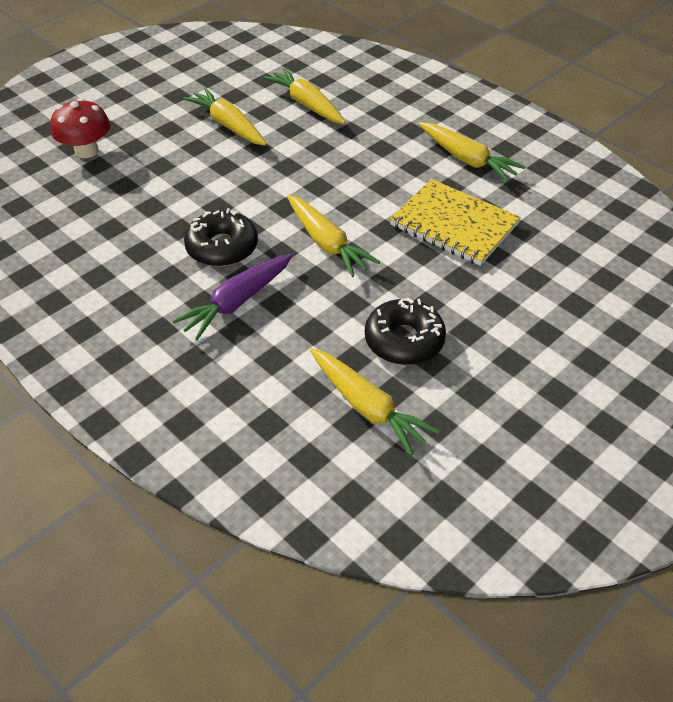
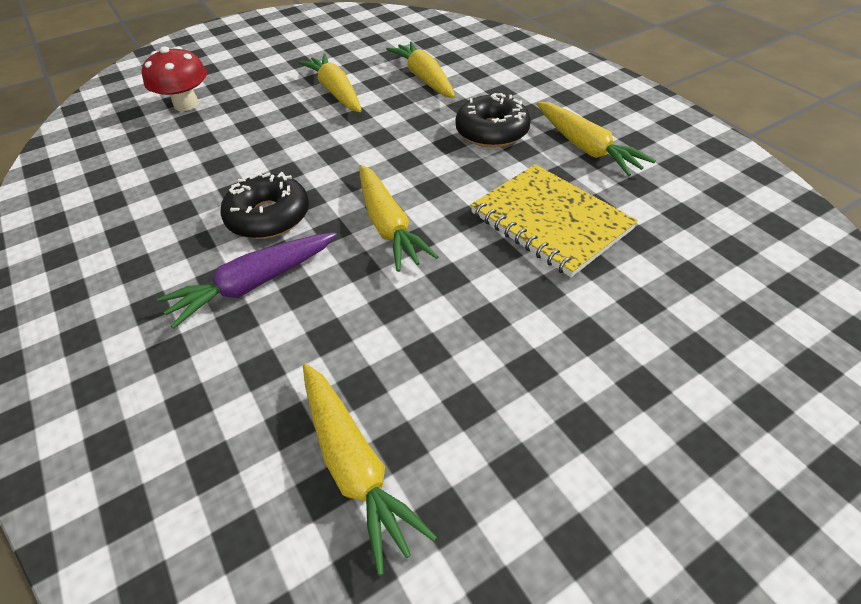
camera: 15 degrees right, 0 degrees up
(404, 340) = (440, 368): black donut -> black donut (492, 131)

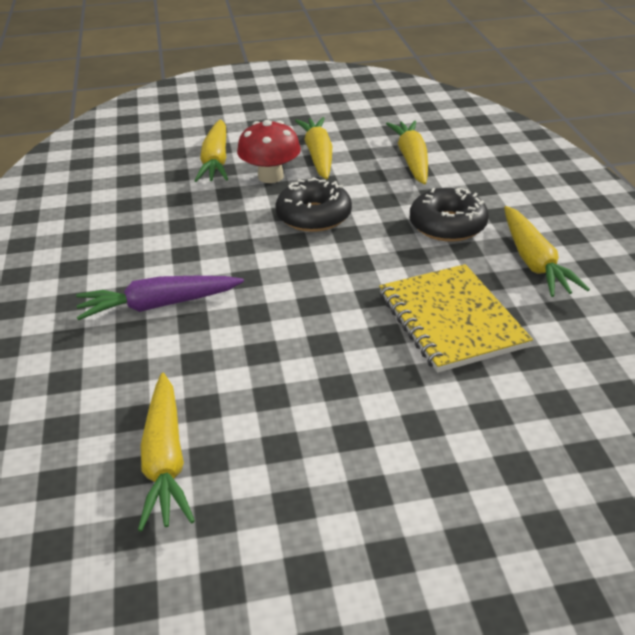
camera: 20 degrees right, 10 degrees down
(186, 104) = (178, 140): red mushroom -> red mushroom (270, 176)
(268, 217) = (199, 253): black donut -> black donut (313, 216)
(388, 226) = (298, 286): yellow carrot -> yellow carrot (215, 161)

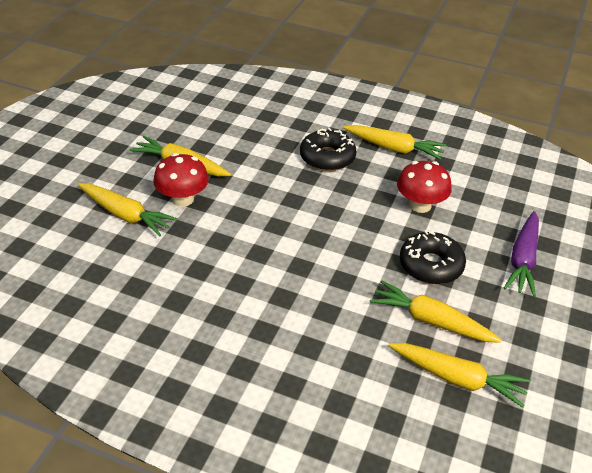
camera: 60 degrees left, 5 degrees up
(158, 305) = (293, 321): purple carrot -> purple carrot (522, 260)
(313, 216) = (258, 204): black donut -> black donut (431, 265)
(412, 160) = (236, 131): yellow carrot -> yellow carrot (431, 321)
(451, 320) = (420, 205): yellow notebook -> red mushroom

